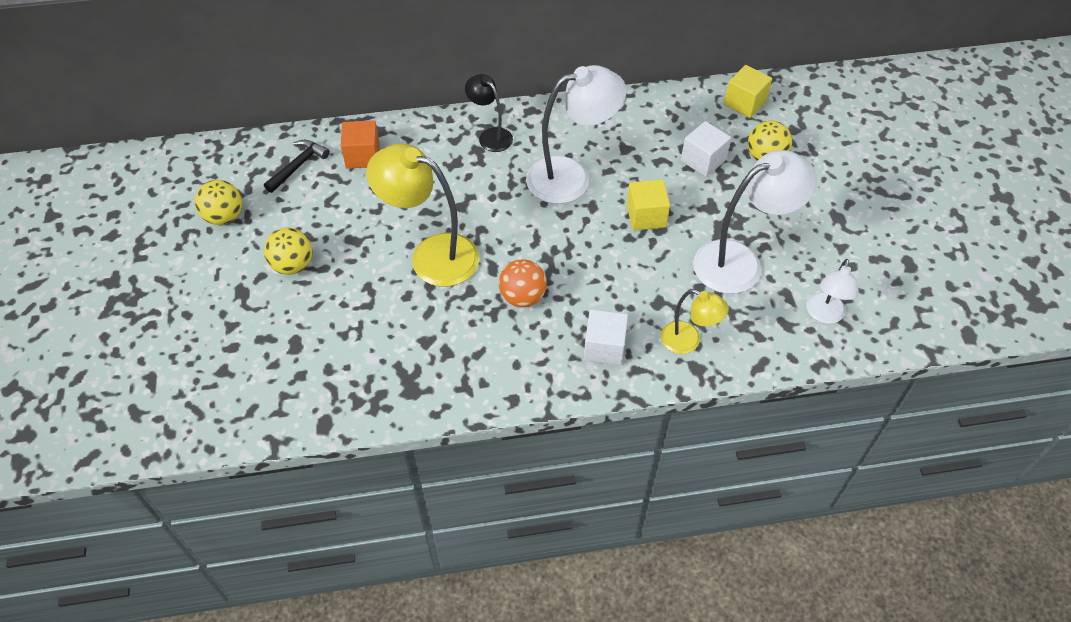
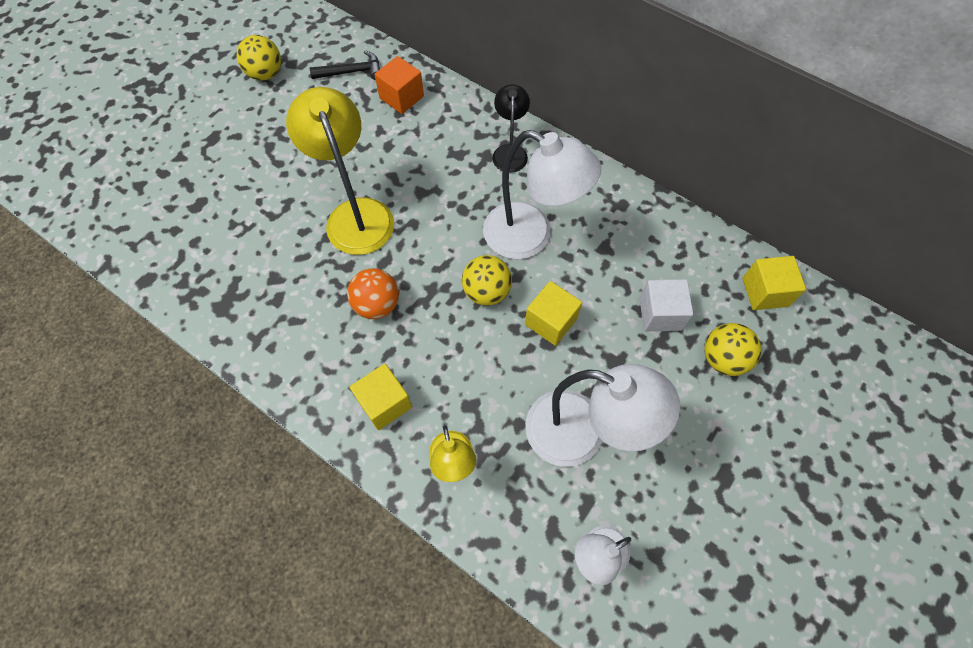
camera: 45 degrees right, 10 degrees up
(293, 265) = (263, 144): yellow ball -> yellow ball (486, 292)
(604, 347) = (384, 403): white cube -> yellow cube

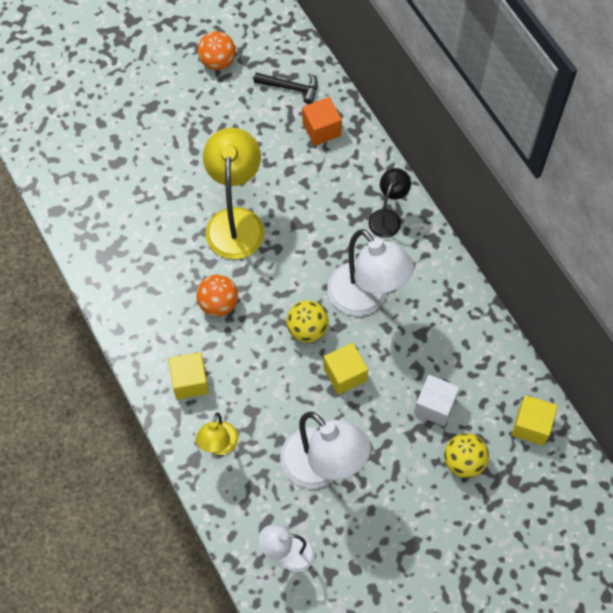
camera: 25 degrees right, 0 degrees up
(266, 74) = (217, 62): yellow ball -> orange ball

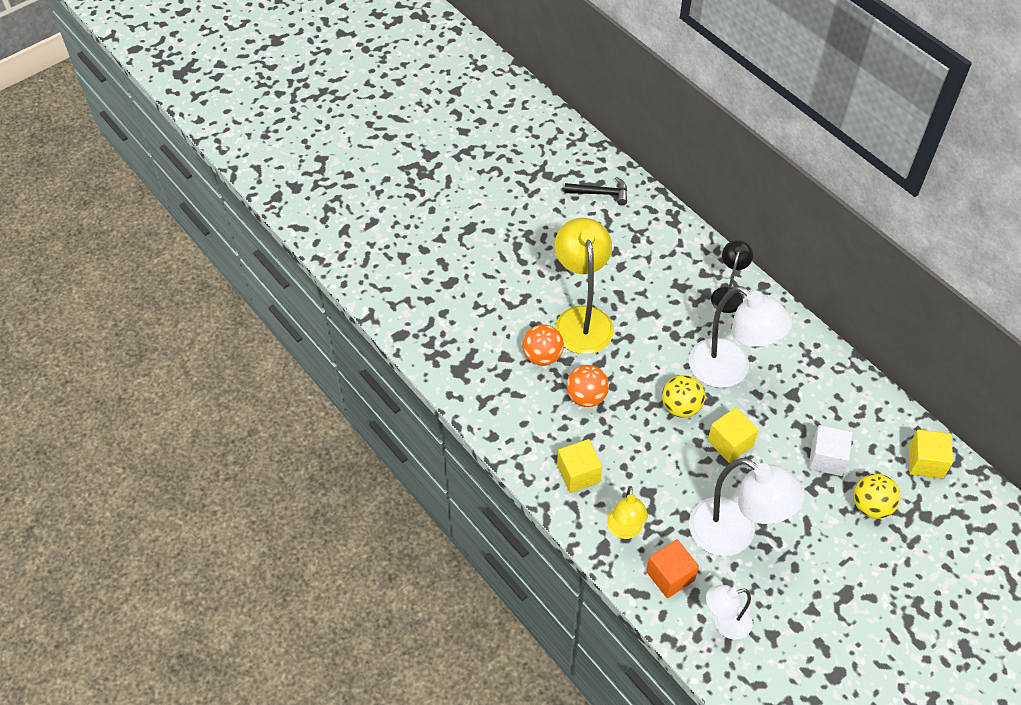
camera: 10 degrees left, 10 degrees down
(217, 62) = (523, 180): orange ball -> orange ball (542, 356)
(321, 129) = (641, 225): orange cube -> orange cube (670, 576)

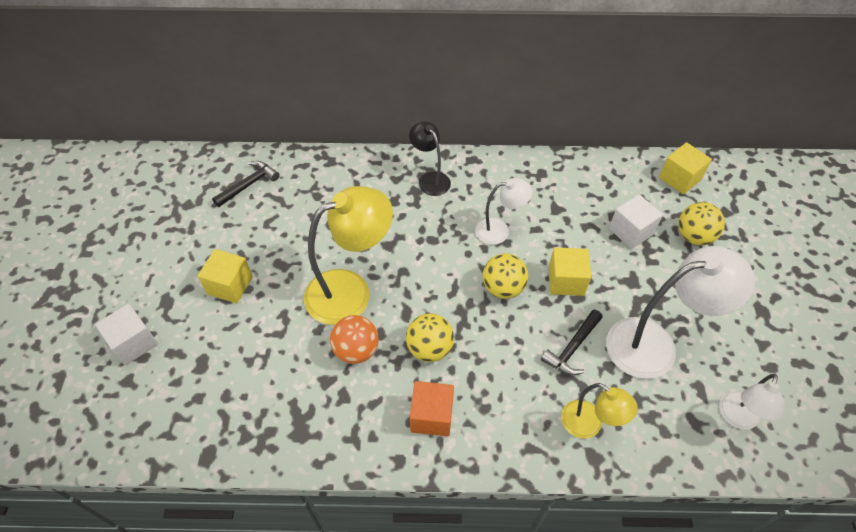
camera: 50 degrees left, 0 degrees up
(428, 237) = (134, 343): none -> white cube
(578, 474) = (501, 417): yellow cube -> yellow cube (230, 285)
(582, 319) = (350, 291): yellow lamp -> yellow lamp turned 120 degrees clockwise
(586, 397) = (429, 348): orange ball -> yellow ball
(670, 576) = (661, 424): orange cube -> orange cube (431, 416)
(675, 483) = (572, 348): none -> black hammer
(729, 371) = (499, 230): white lamp -> white lamp, size x0.55

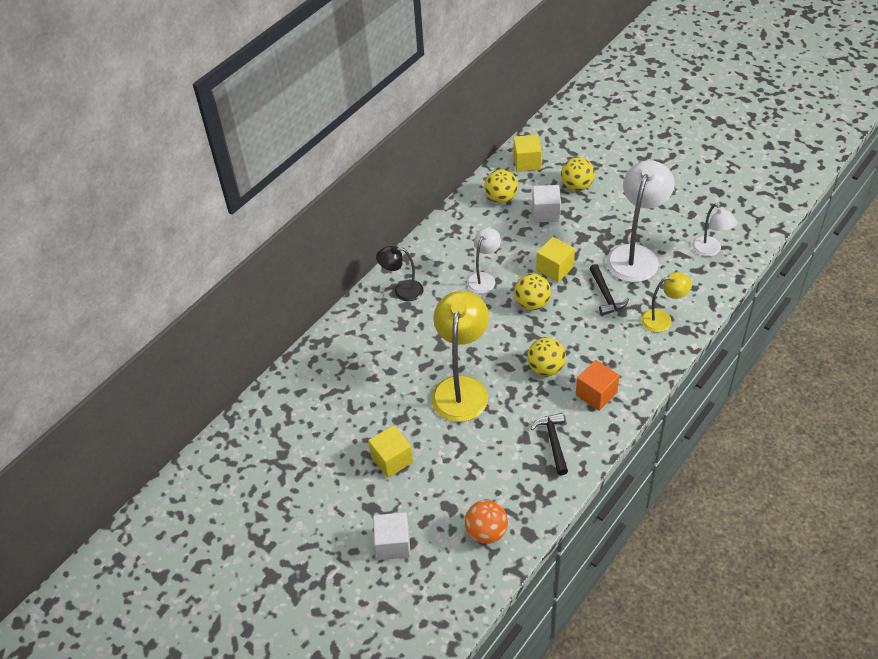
camera: 50 degrees left, 5 degrees down
(249, 184) = (300, 404): black hammer -> black hammer (553, 441)
(356, 350) = (513, 409): orange ball -> orange ball (486, 532)
(612, 185) = (501, 198): none -> yellow ball

